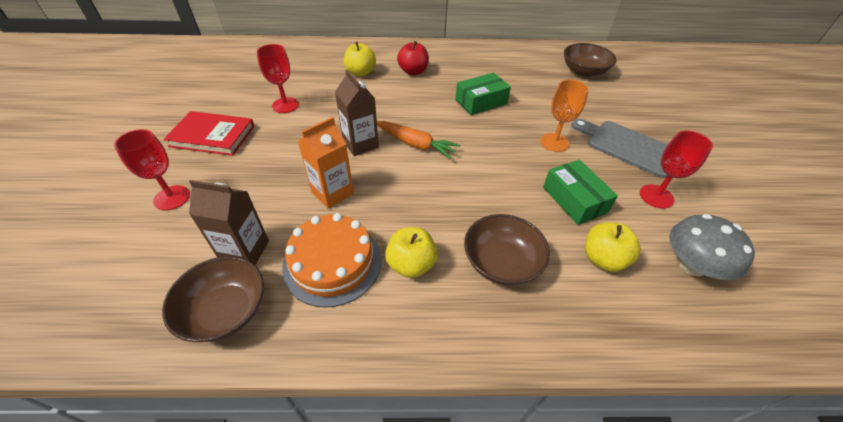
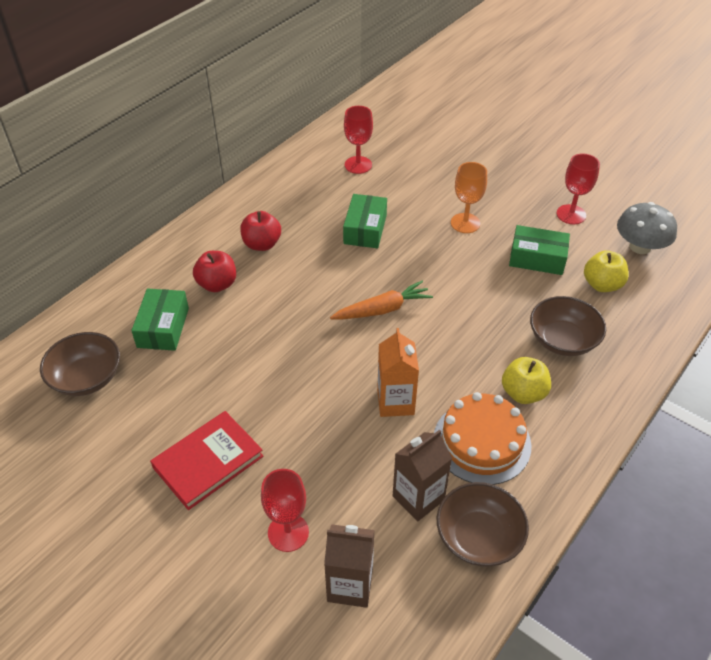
camera: 50 degrees left, 0 degrees up
(285, 105) = (213, 375): red goblet -> red goblet (358, 165)
(306, 72) = (163, 327): none -> green box
(360, 144) = (344, 348): brown carton -> brown carton (350, 585)
(361, 73) = (217, 284): yellow apple -> red apple
(584, 71) = (391, 137): brown bowl -> brown bowl (87, 378)
(628, 147) = (509, 187): grey cutting board -> none

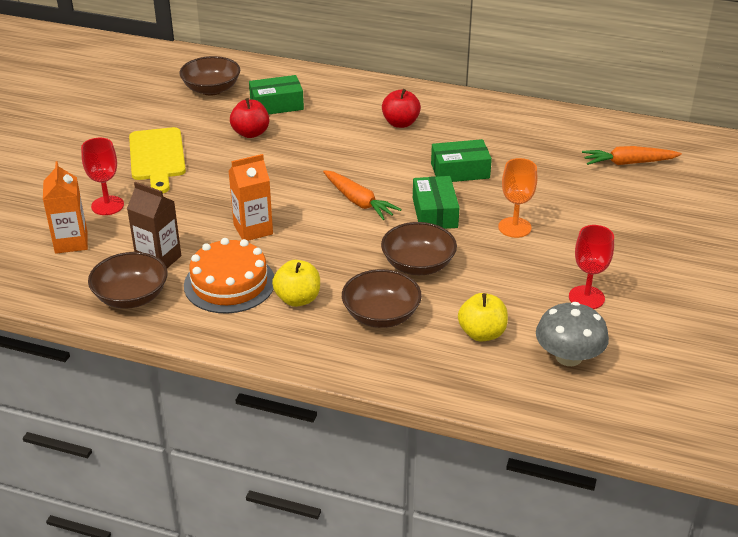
camera: 70 degrees right, 10 degrees down
(208, 461) = (157, 157): red book -> yellow cutting board
(217, 284) = (338, 115): red apple -> red apple (251, 133)
(350, 585) = (71, 242): brown carton -> orange carton
(358, 165) = (554, 147): red goblet -> none
(402, 135) = (628, 163): none -> orange carrot
(497, 296) = (418, 265): none -> brown bowl
(537, 258) = (493, 282): green box -> green box (434, 213)

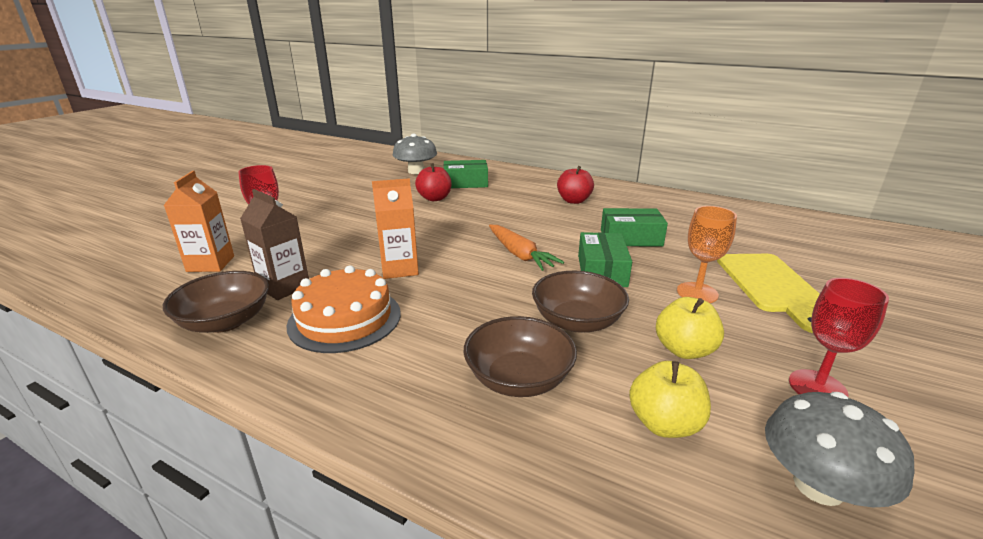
camera: 10 degrees right, 10 degrees down
(157, 157) = (343, 208): yellow cutting board -> yellow cutting board (771, 285)
(211, 89) = (416, 171): brown bowl -> grey mushroom
(297, 299) = (416, 345): yellow apple -> yellow apple (684, 350)
(628, 163) = (817, 245): orange carrot -> none

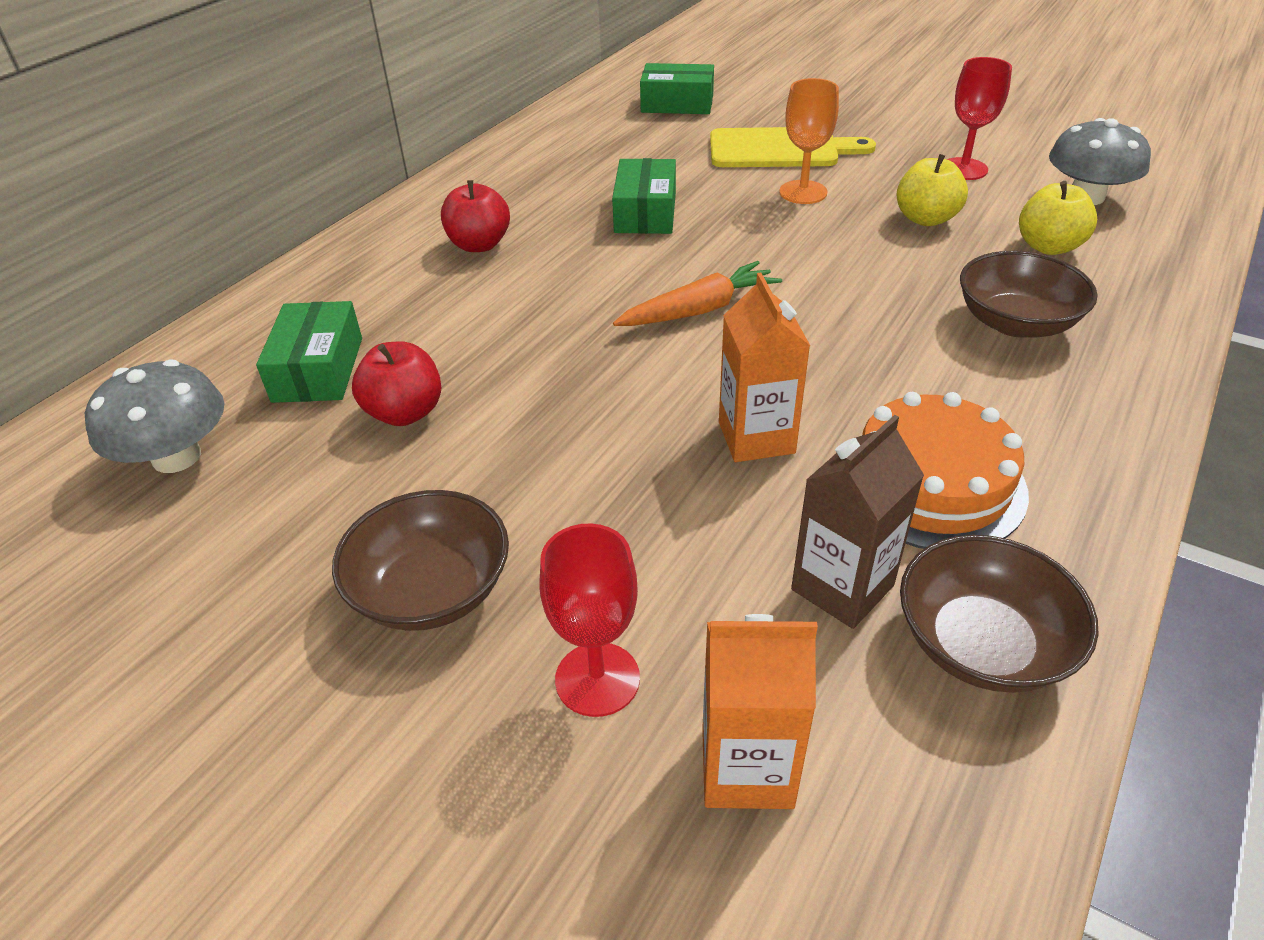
camera: 85 degrees left, 15 degrees up
(577, 321) = (886, 276): brown bowl -> brown bowl (431, 590)
(601, 271) = (751, 246): green box -> green box (677, 104)

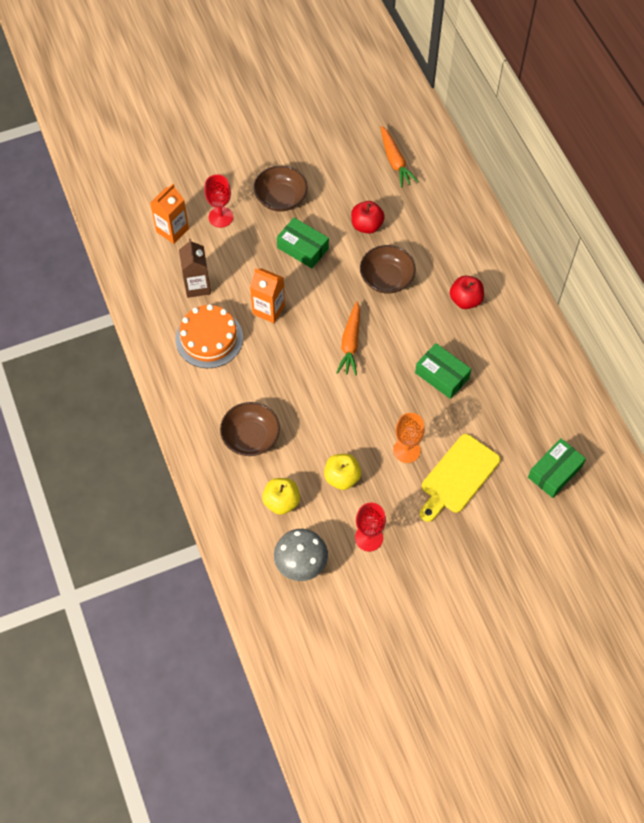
camera: 125 degrees right, 20 degrees up
(176, 457) = (395, 161): grey mushroom -> orange carrot
(318, 369) = (414, 212): green box -> green box (303, 248)
(981, 644) = (155, 301): brown bowl -> brown bowl (386, 278)

